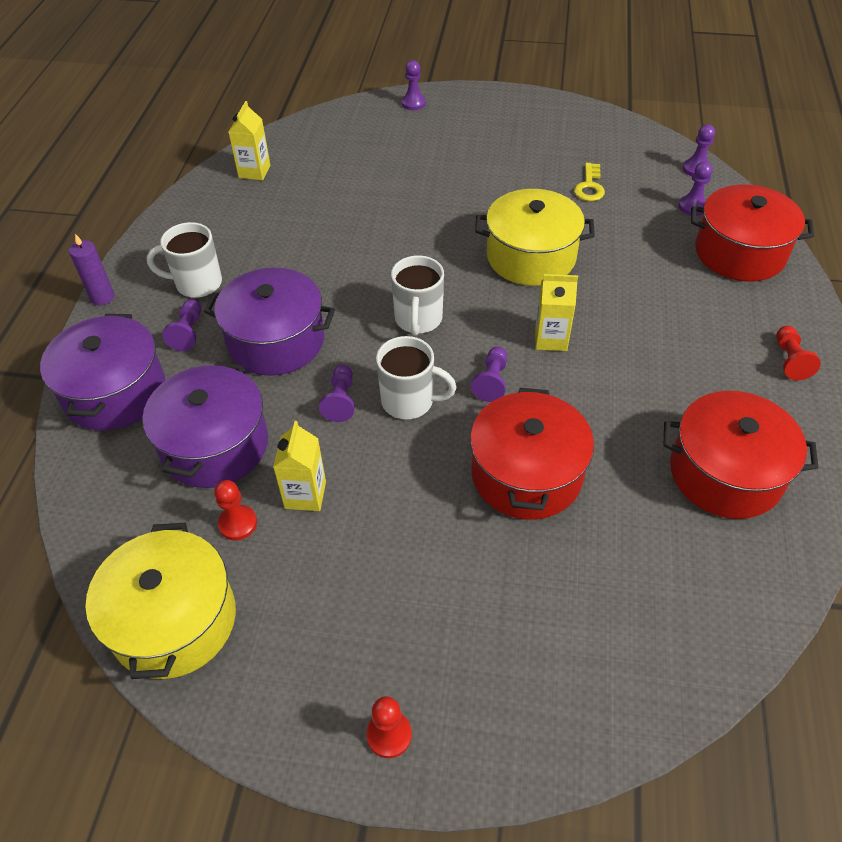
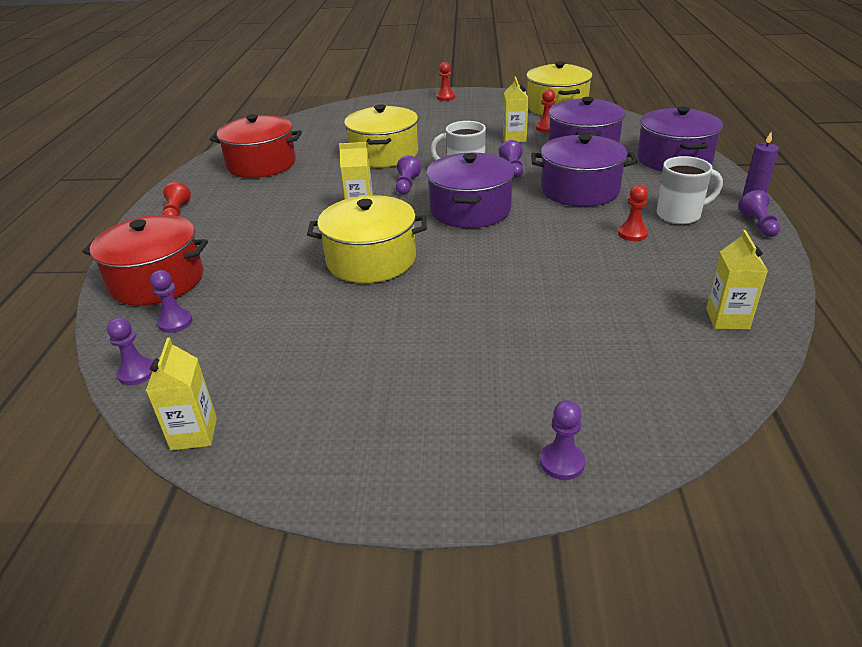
camera: 175 degrees right, 15 degrees down
(188, 332) = (654, 188): purple pawn -> purple pawn (758, 225)
(263, 263) = (632, 234): none -> red pawn
(418, 320) = (470, 210): white mug -> purple pot
(526, 474) = (384, 154): red pot -> yellow pot
(589, 186) = (290, 336): yellow key -> none
(631, 130) = (194, 434): none -> yellow carton

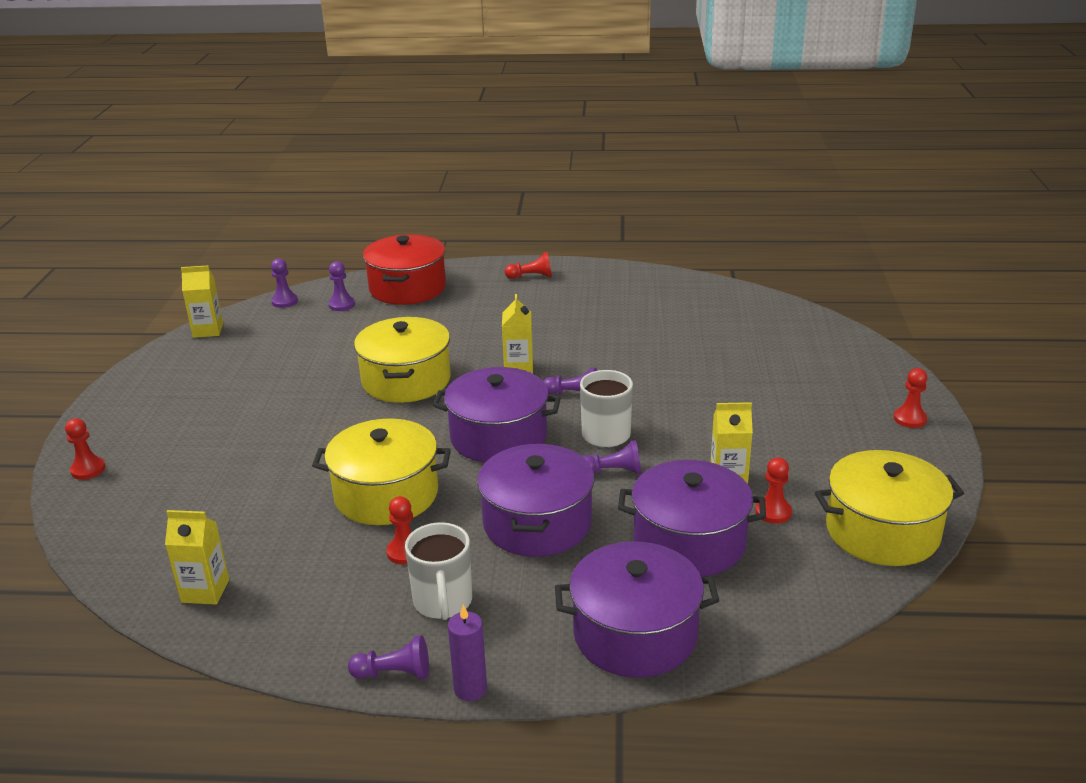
camera: 90 degrees right, 5 degrees down
(261, 164) = (645, 303): red pot -> none
(384, 154) = (670, 375): yellow pot -> yellow pot (386, 494)
(562, 462) = (88, 469): purple pawn -> red pawn

